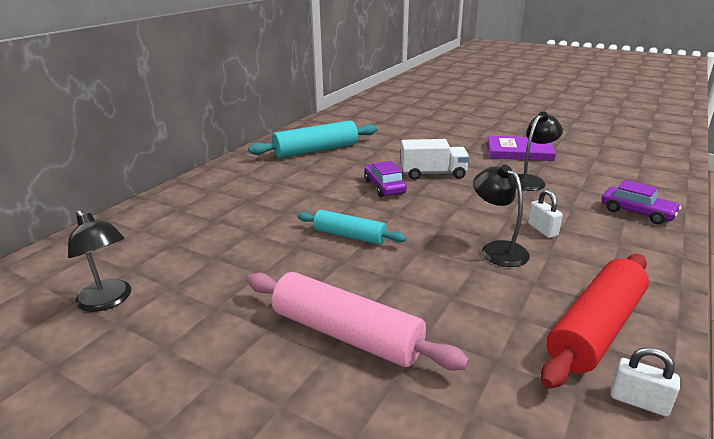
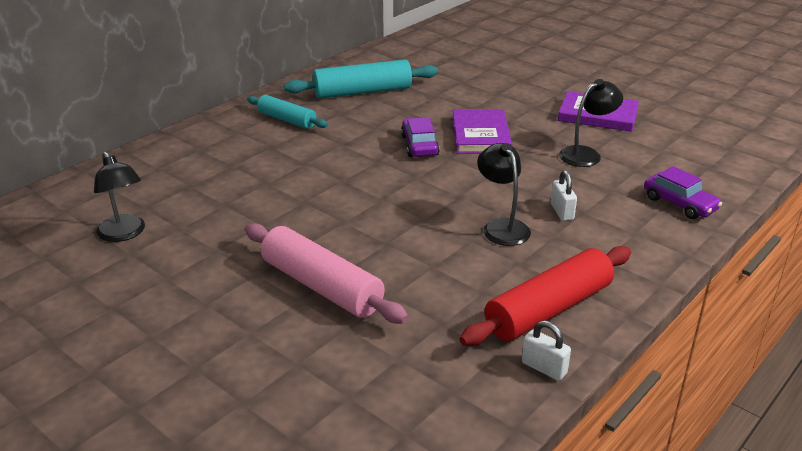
camera: 10 degrees right, 5 degrees up
(349, 236) = (360, 197): turquoise rolling pin -> turquoise rolling pin (287, 120)
(433, 174) = (480, 135): white truck -> purple book

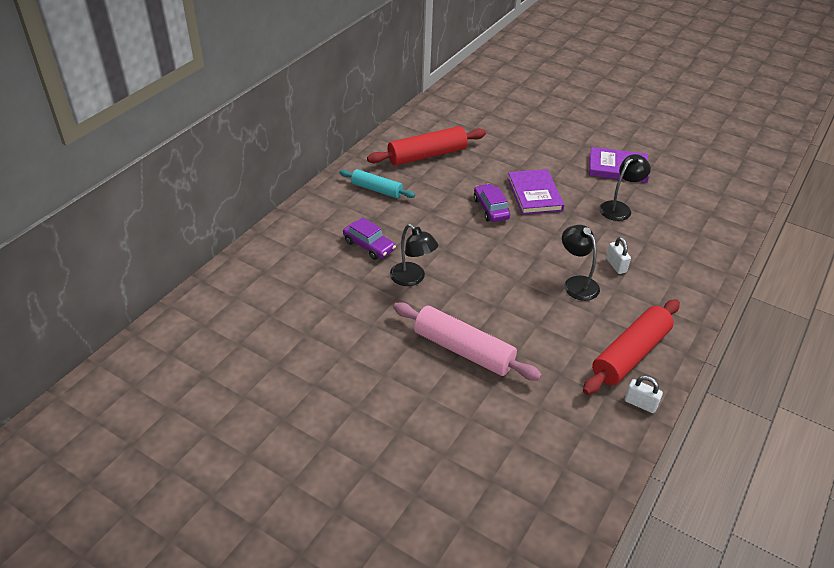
camera: 10 degrees left, 10 degrees up
(124, 234) = (293, 315): black lamp -> black lamp (412, 278)
(362, 92) = (427, 155): turquoise rolling pin -> red rolling pin
(679, 204) = (698, 250): purple car -> purple car (369, 246)

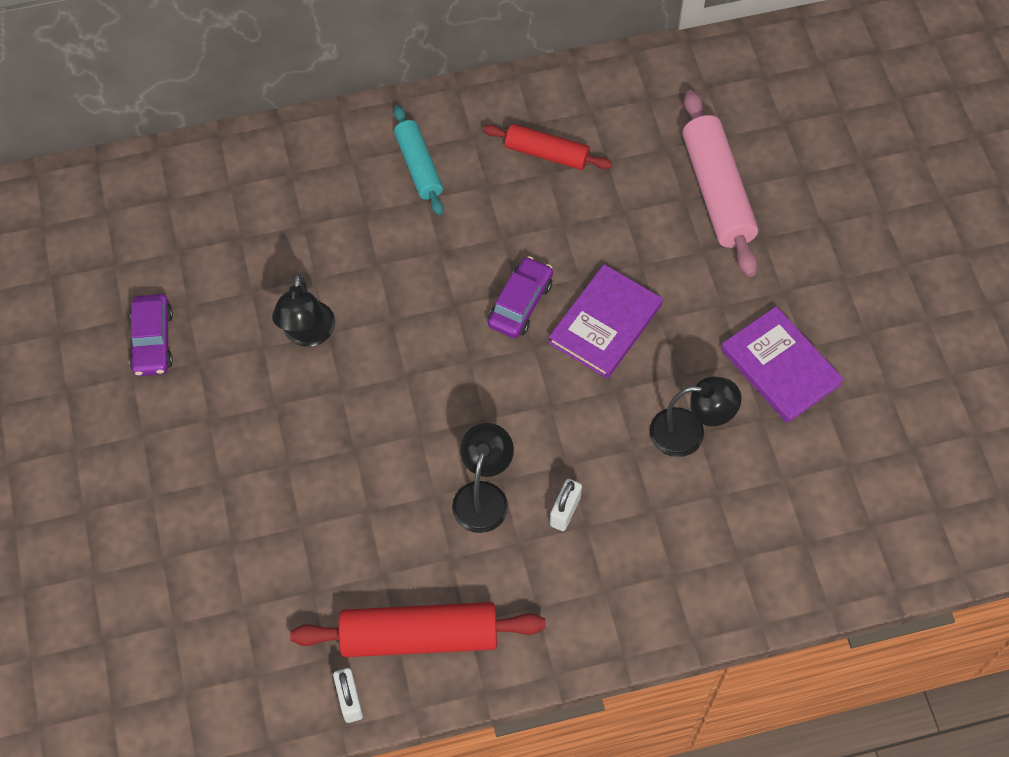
camera: 45 degrees right, 20 degrees up
(369, 246) = (314, 248): purple car -> purple car (153, 341)
(427, 155) = (546, 154): red rolling pin -> red rolling pin, size x0.62
(463, 350) = (251, 473): pink rolling pin -> pink rolling pin (717, 191)

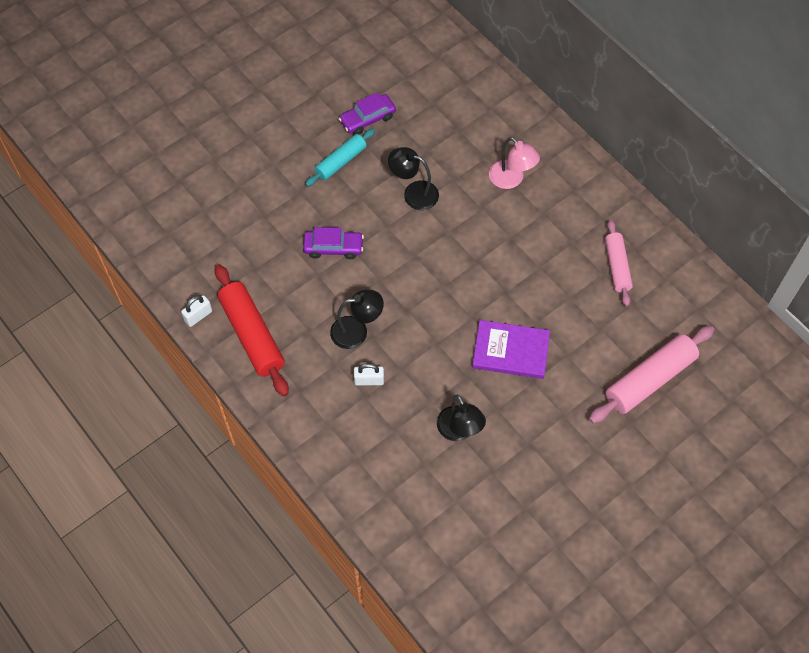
camera: 65 degrees right, 0 degrees up
(308, 334) = (414, 193): black lamp -> black lamp turned 45 degrees clockwise
(355, 211) = (511, 179): none -> pink lamp
(418, 166) = (563, 199): turquoise rolling pin -> turquoise rolling pin (340, 161)
(520, 303) = (498, 297): purple car -> purple car (333, 247)
(546, 154) = (617, 266): red rolling pin -> pink rolling pin
(780, 367) = (537, 469): purple book -> none

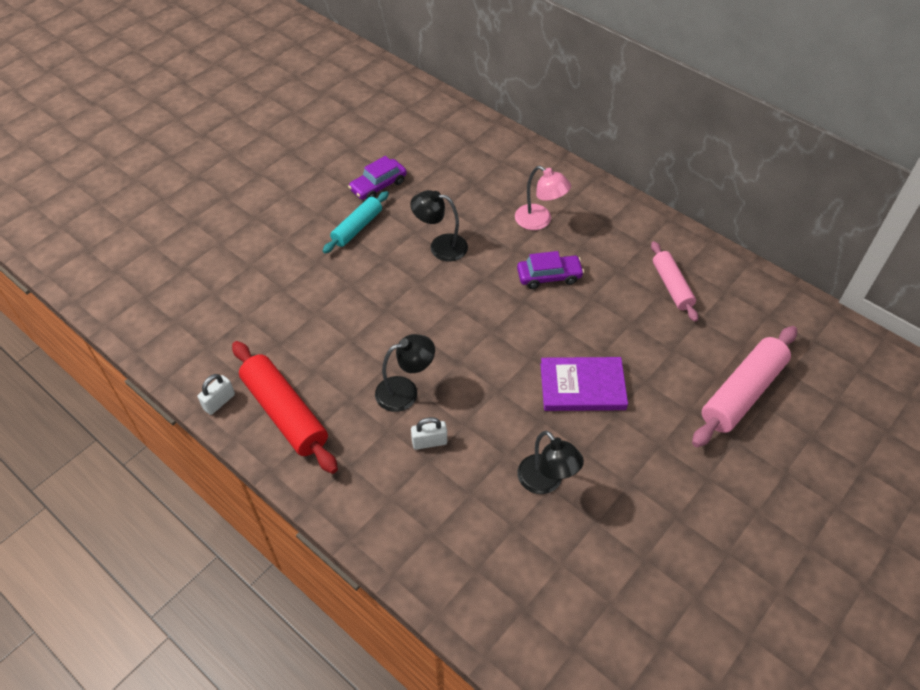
camera: 10 degrees left, 10 degrees down
(333, 247) = (363, 310): purple car -> purple car (549, 276)

